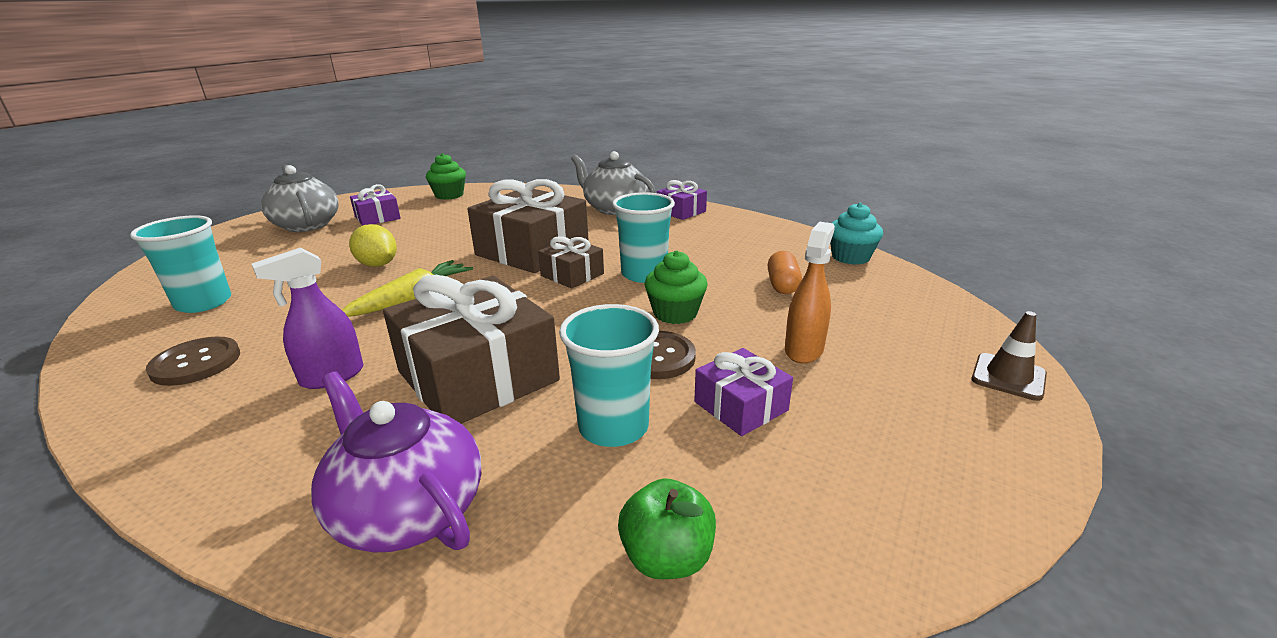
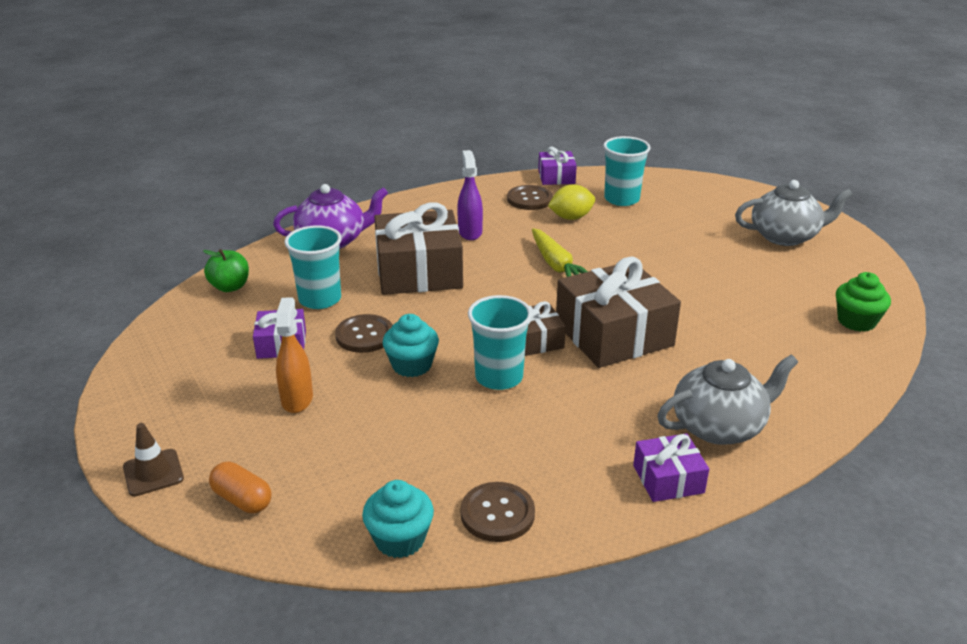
camera: 120 degrees right, 5 degrees up
(377, 218) = (786, 270): purple gift -> purple gift (556, 177)
(378, 265) = (643, 259): yellow lemon -> yellow lemon (571, 217)
(675, 313) = (412, 365): green cupcake -> turquoise cupcake
(781, 240) = (497, 514): none -> brown button
(782, 285) = (394, 447): orange capsule -> orange capsule (242, 499)
(804, 350) = (297, 399): orange spray bottle -> orange spray bottle turned 150 degrees counterclockwise

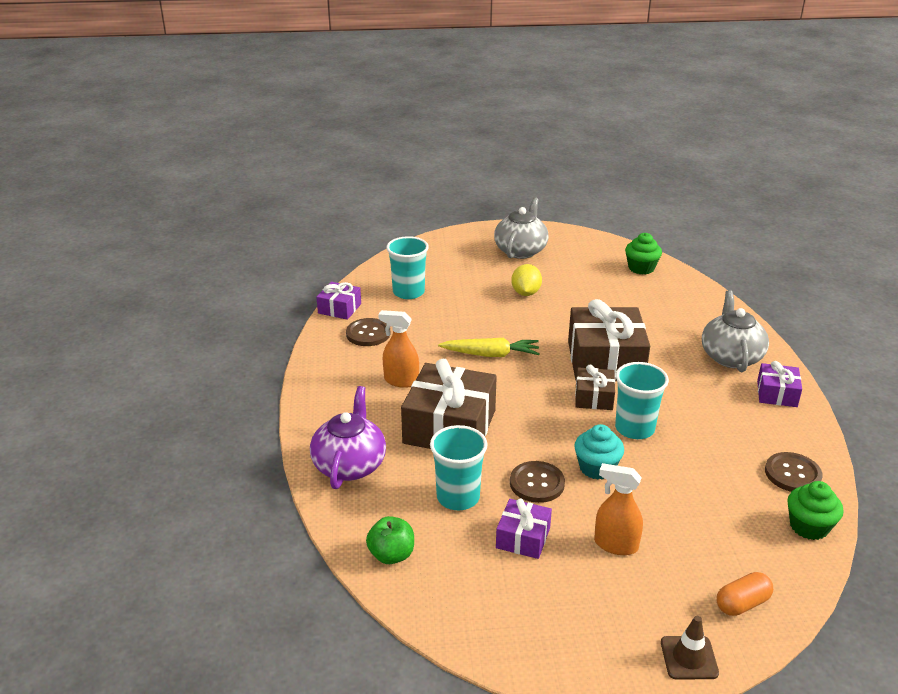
camera: 65 degrees left, 0 degrees up
(400, 539) = (809, 526): turquoise cupcake -> green cupcake
(470, 232) = (401, 381): purple spray bottle -> orange spray bottle
(571, 217) = (419, 324): yellow lemon -> yellow lemon (525, 293)

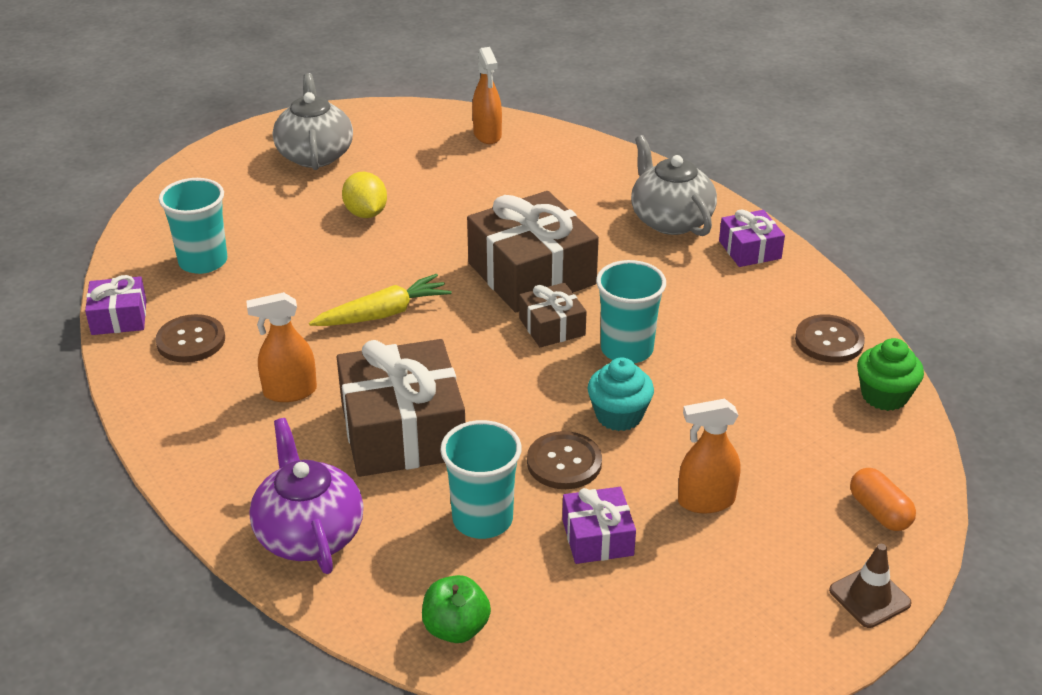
camera: 30 degrees left, 5 degrees up
(641, 268) = (487, 135): green cupcake -> orange spray bottle
(742, 604) = (879, 512): orange capsule -> orange capsule turned 60 degrees counterclockwise

